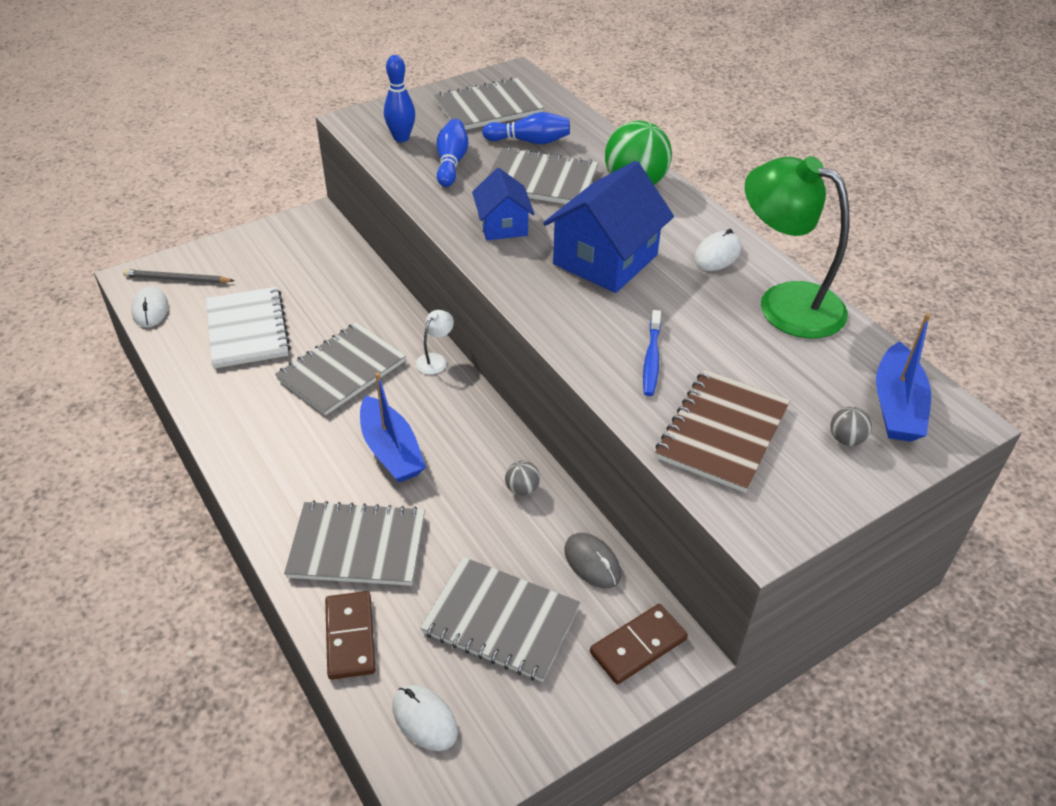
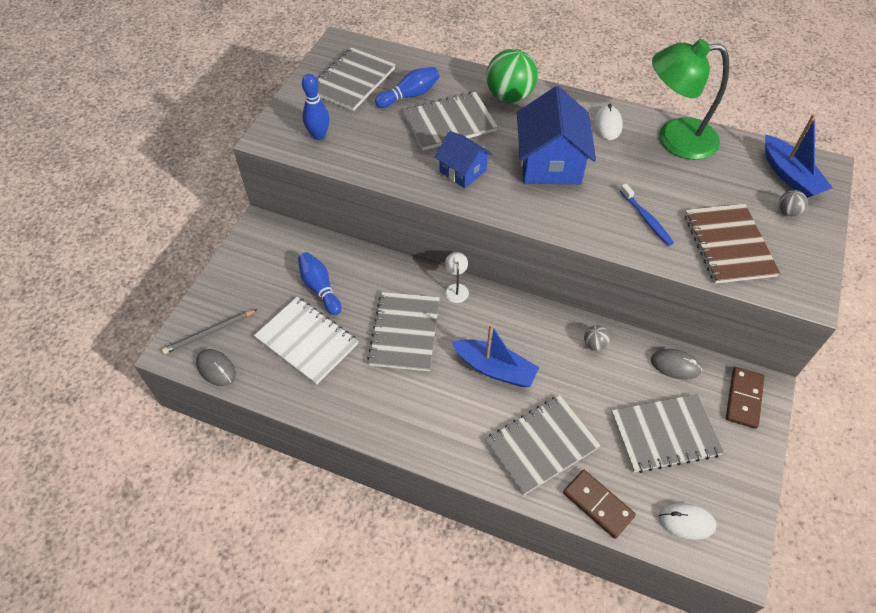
camera: 35 degrees left, 10 degrees up
(150, 309) = (216, 368): white mouse -> grey mouse
(451, 163) = (376, 139): blue bowling pin -> blue bowling pin (320, 288)

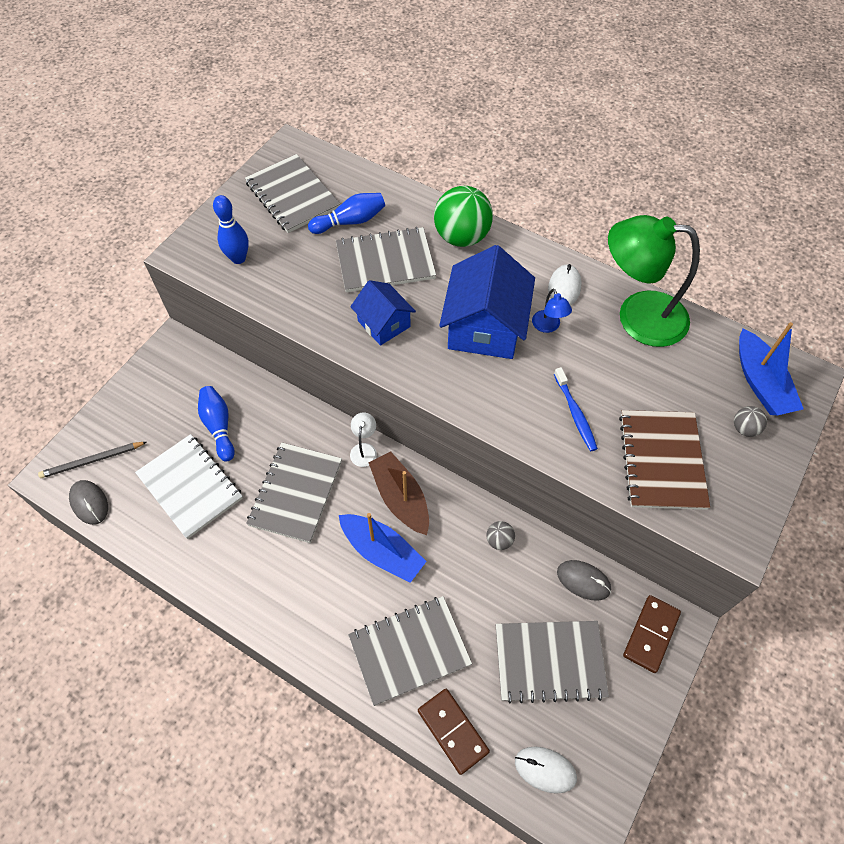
camera: 10 degrees right, 5 degrees up
(352, 81) = (292, 195): grey notebook -> grey notebook turned 75 degrees counterclockwise
(499, 323) = (400, 498): none -> brown boat
(603, 155) = (548, 326): none -> blue lamp

